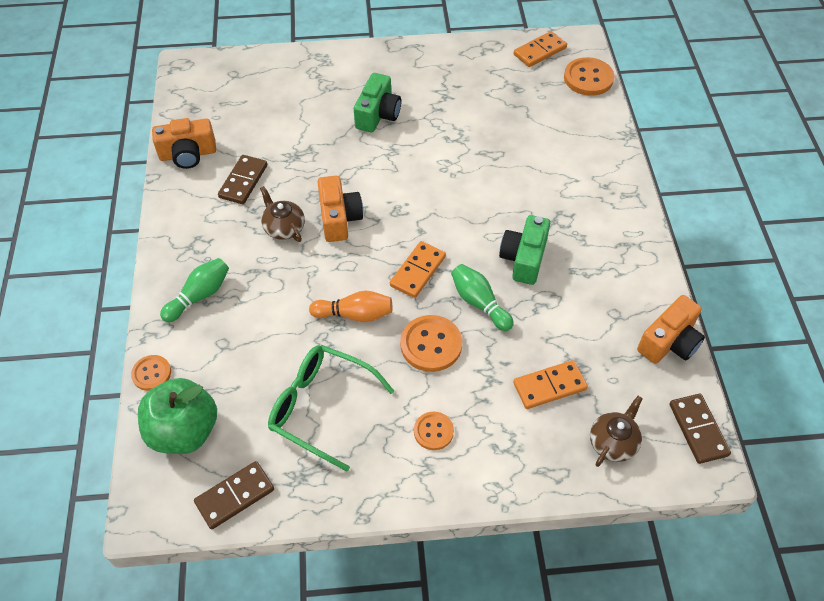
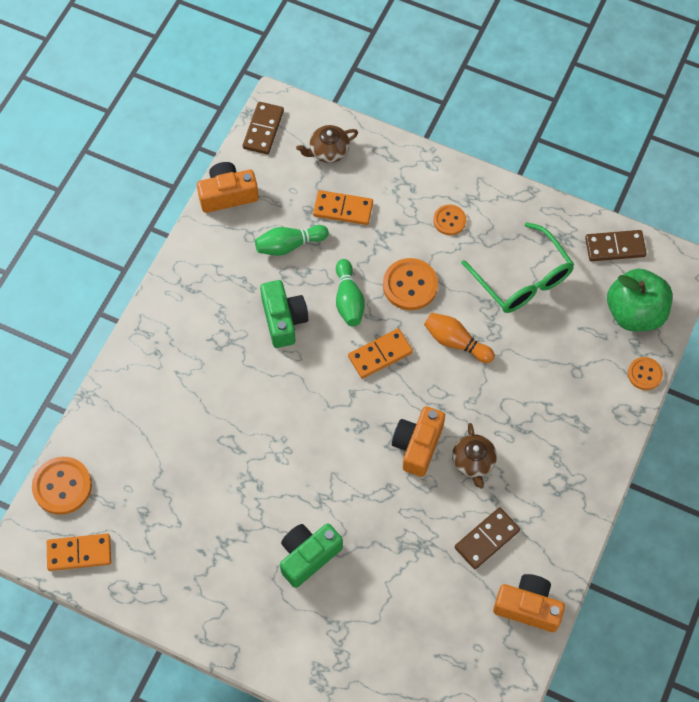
camera: 150 degrees left, 10 degrees up
(199, 296) = (579, 428): green bowling pin -> green bowling pin (289, 245)
(524, 258) = (283, 320): green camera -> green camera turned 60 degrees counterclockwise

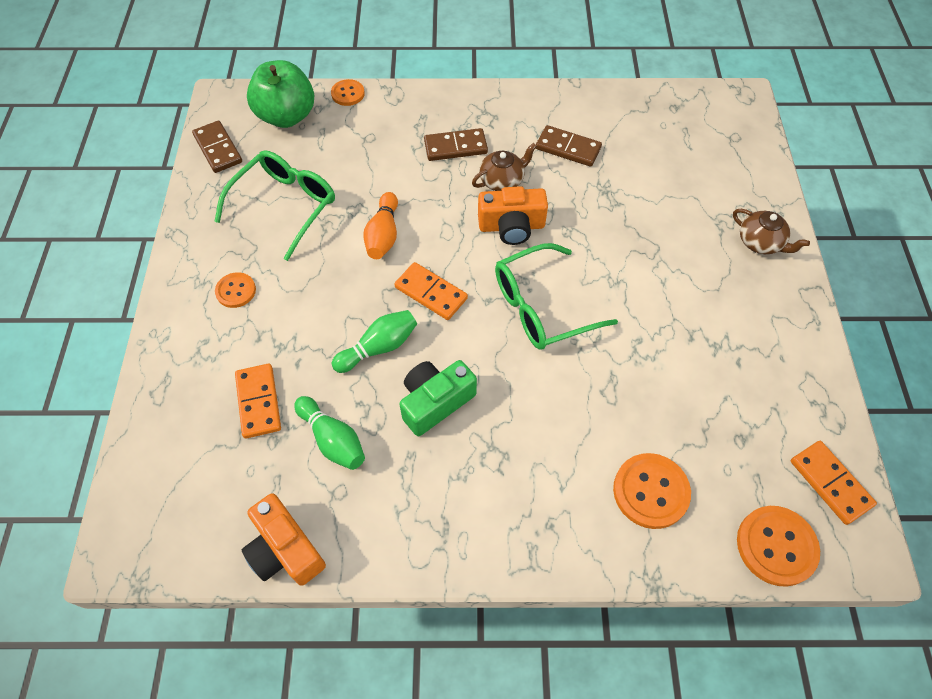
camera: 115 degrees left, 5 degrees down
(263, 129) = (162, 553): brown domino -> brown domino (455, 147)
(308, 556) = (676, 270): green camera -> none
(326, 431) = (542, 307): none -> green glasses
(328, 151) = (175, 454): brown teapot -> brown teapot (760, 242)
(410, 285) = (334, 297): orange button -> orange button (650, 491)
(528, 607) = (607, 105): orange camera -> none

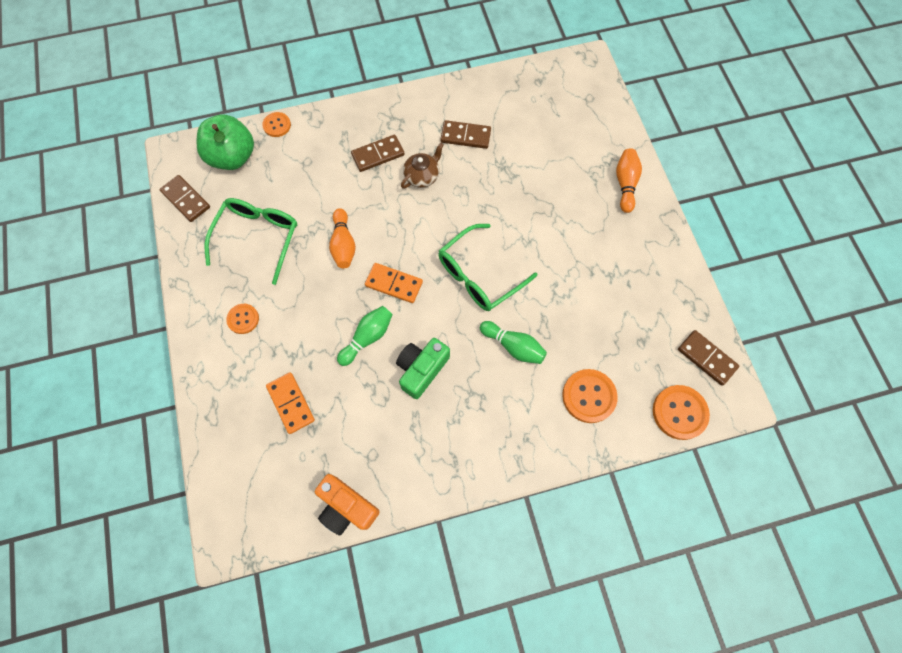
camera: 15 degrees left, 10 degrees up
(333, 440) = (355, 417): green bowling pin -> green bowling pin (513, 346)
(511, 226) = (440, 214): orange camera -> none
(760, 242) = (625, 184): brown teapot -> orange bowling pin
(830, 483) = (706, 358): orange domino -> brown domino

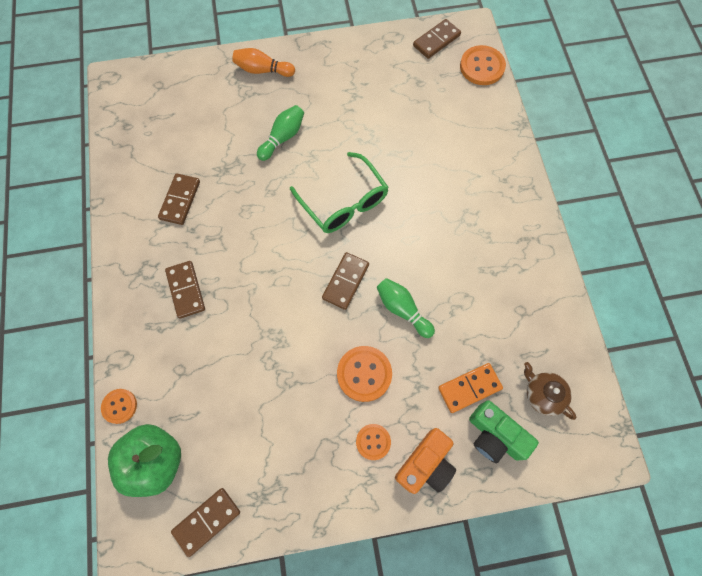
camera: 85 degrees left, 0 degrees up
(258, 238) = (274, 427): green glasses -> none
(343, 244) = (294, 330): orange bowling pin -> none
(347, 507) = (569, 335): orange camera -> orange camera (425, 464)
(394, 284) = (346, 281): orange domino -> brown domino
(421, 369) = (438, 261): green camera -> green camera (495, 436)
(422, 176) = (222, 246): brown teapot -> brown teapot (543, 394)
(513, 346) = (418, 180): green bowling pin -> green bowling pin (283, 138)
(589, 396) = (467, 128): orange button -> orange button (364, 374)

